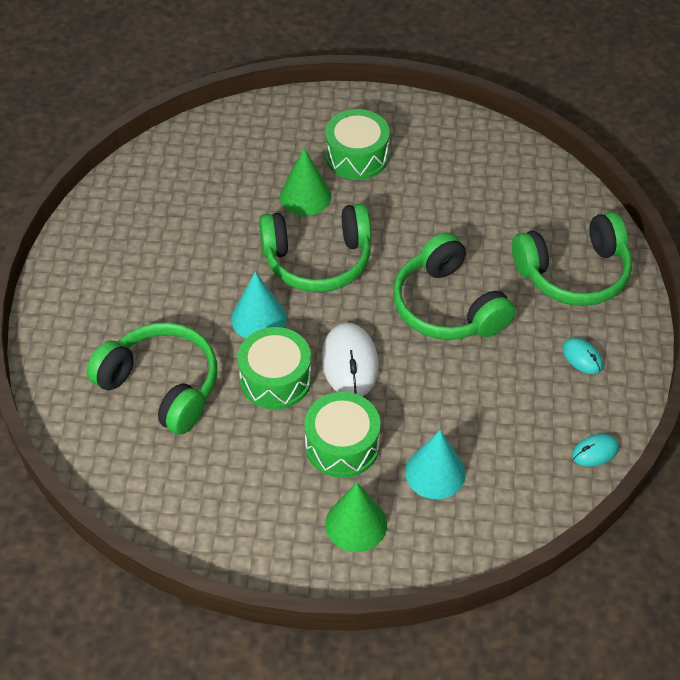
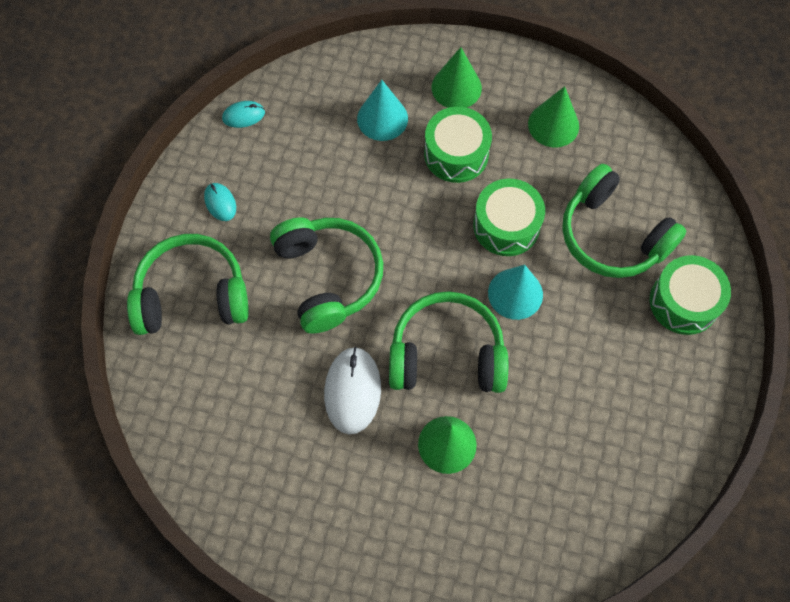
camera: 170 degrees left, 15 degrees up
(234, 496) = (553, 125): none -> green cone
(349, 363) = (435, 231): white mouse -> white mouse (352, 391)
(357, 156) = (378, 495): green drum -> green drum (684, 302)

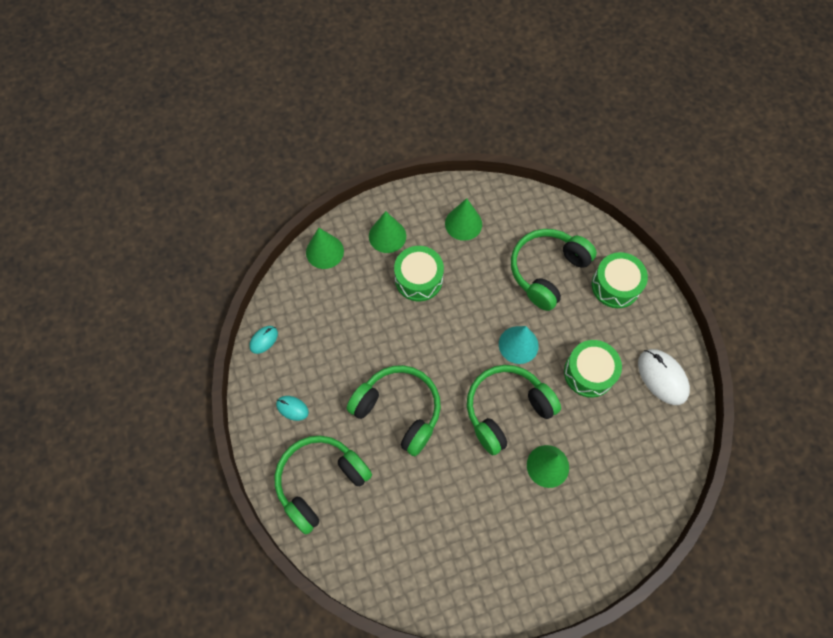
camera: 35 degrees left, 0 degrees up
(352, 391) = (468, 473): white mouse -> white mouse (662, 377)
(375, 63) = (324, 251): none -> green cone
(382, 118) = (356, 285): turquoise cone -> none
(506, 225) = (482, 305): green drum -> green drum (589, 373)
(612, 235) = (547, 271): green headphones -> green headphones turned 120 degrees clockwise

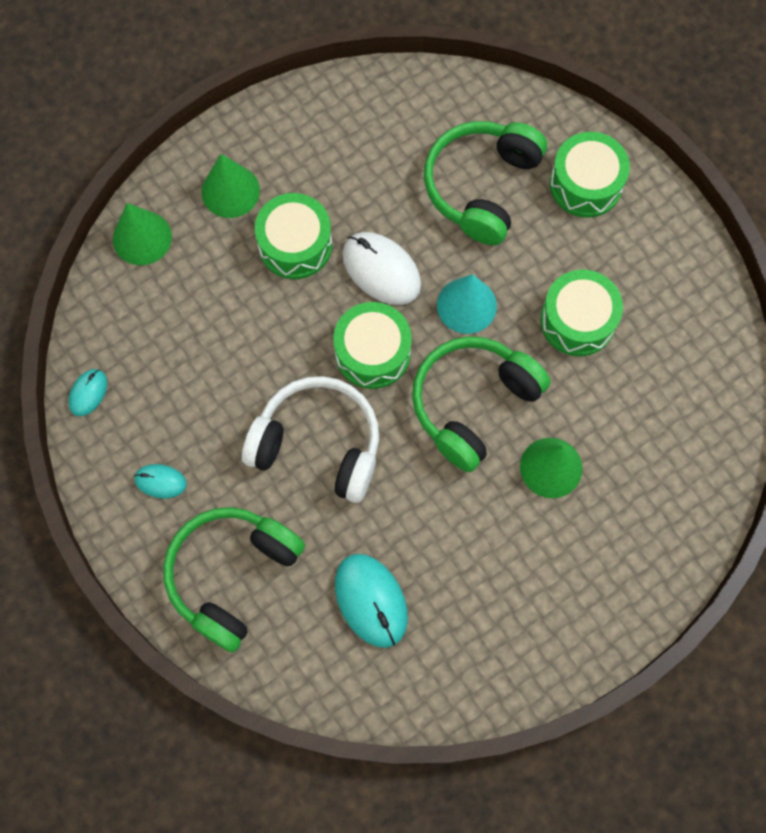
camera: 15 degrees left, 5 degrees up
(399, 410) = (318, 445): green headphones -> white headphones
(405, 524) = (371, 601): none -> turquoise mouse
(449, 360) = (372, 352): none -> green drum
(463, 223) = (340, 145): green cone -> none
(662, 377) = (682, 300): white mouse -> white mouse (381, 270)

